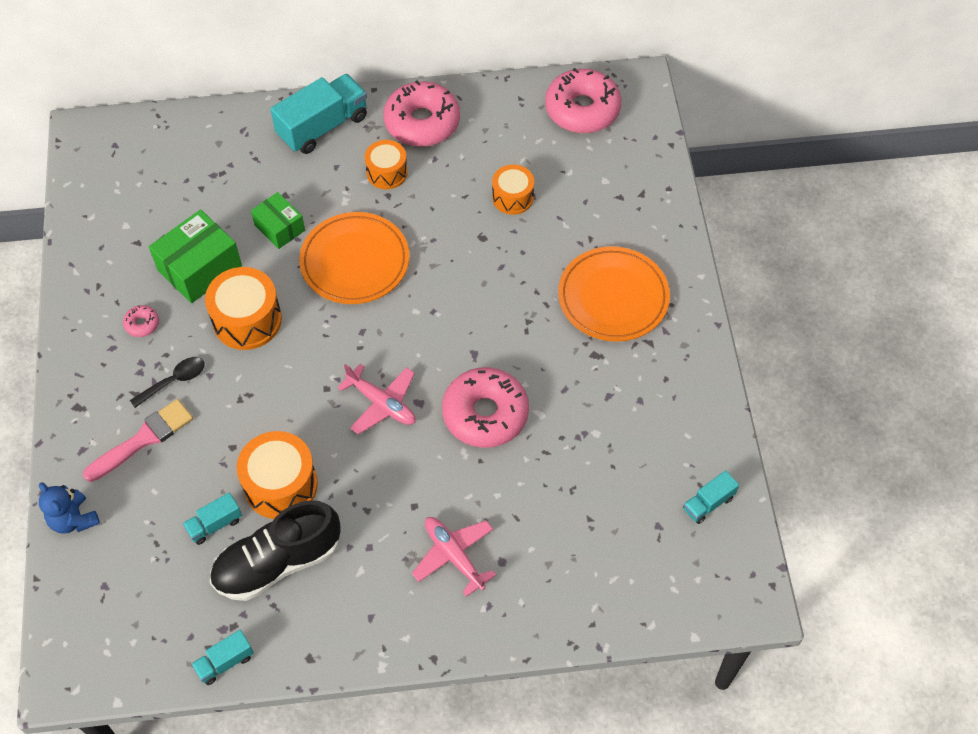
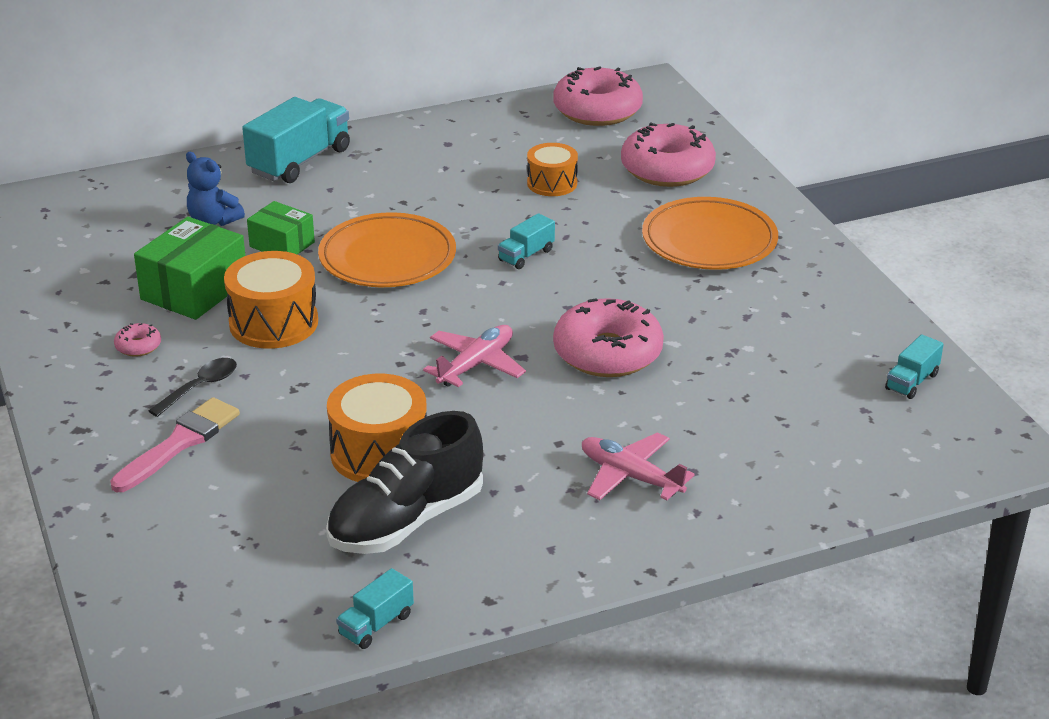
camera: 15 degrees left, 25 degrees down
(73, 519) = (112, 530): blue teddy bear -> blue teddy bear (213, 221)
(214, 524) = (307, 502): turquoise truck -> turquoise truck (526, 255)
(382, 403) = (476, 365): pink plane -> pink plane turned 75 degrees counterclockwise
(387, 172) = (393, 185): orange drum -> none
(422, 122) = (417, 143): pink donut -> pink donut (667, 169)

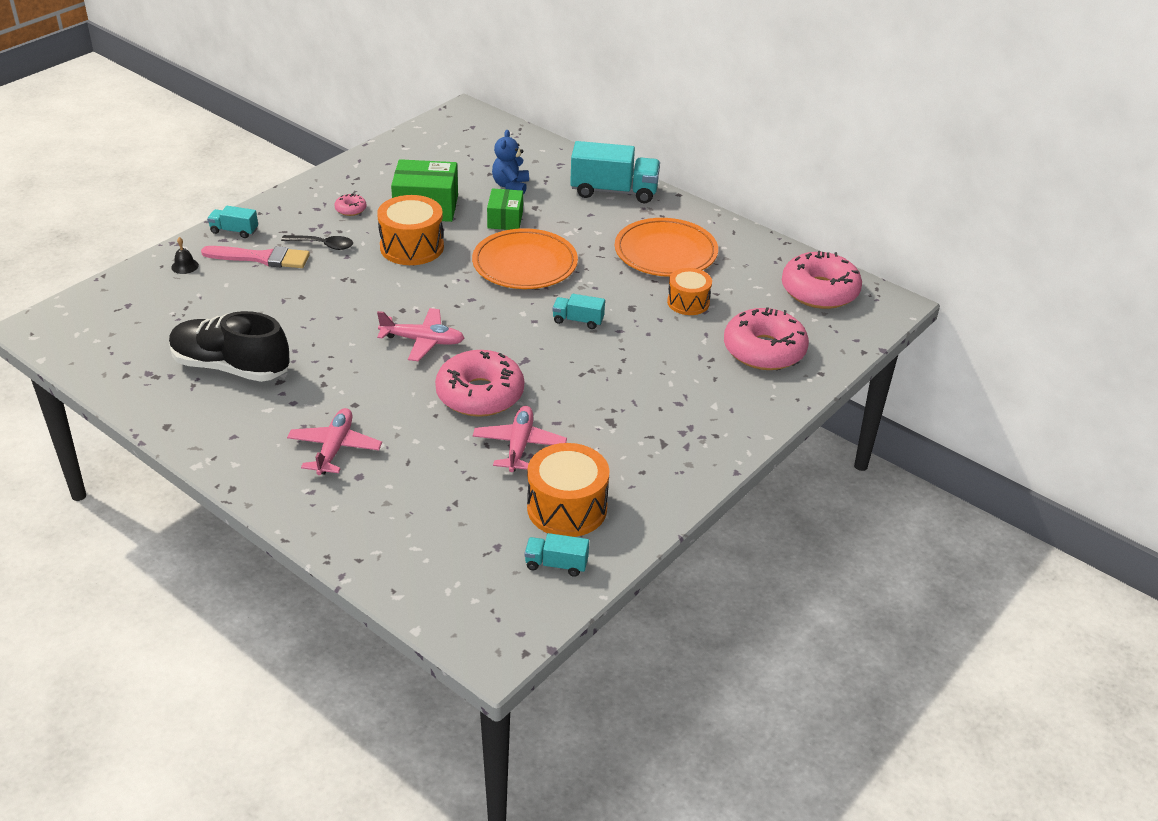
camera: 60 degrees right, 5 degrees up
(132, 513) = (185, 266): none -> black bell
(376, 625) = (122, 388): turquoise truck -> turquoise truck (234, 231)
(379, 453) = (296, 334): orange drum -> orange drum (567, 508)
(709, 240) = (676, 400): orange plate -> orange plate (665, 252)
(714, 352) = (519, 445): none -> pink plane

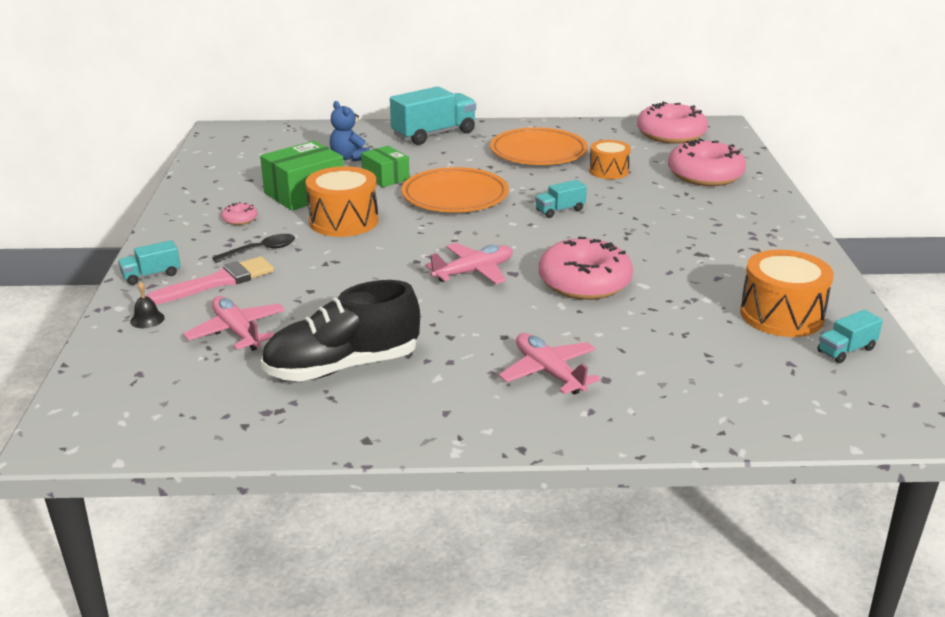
camera: 40 degrees left, 10 degrees down
(519, 445) = (675, 297): pink plane -> pink plane (237, 332)

